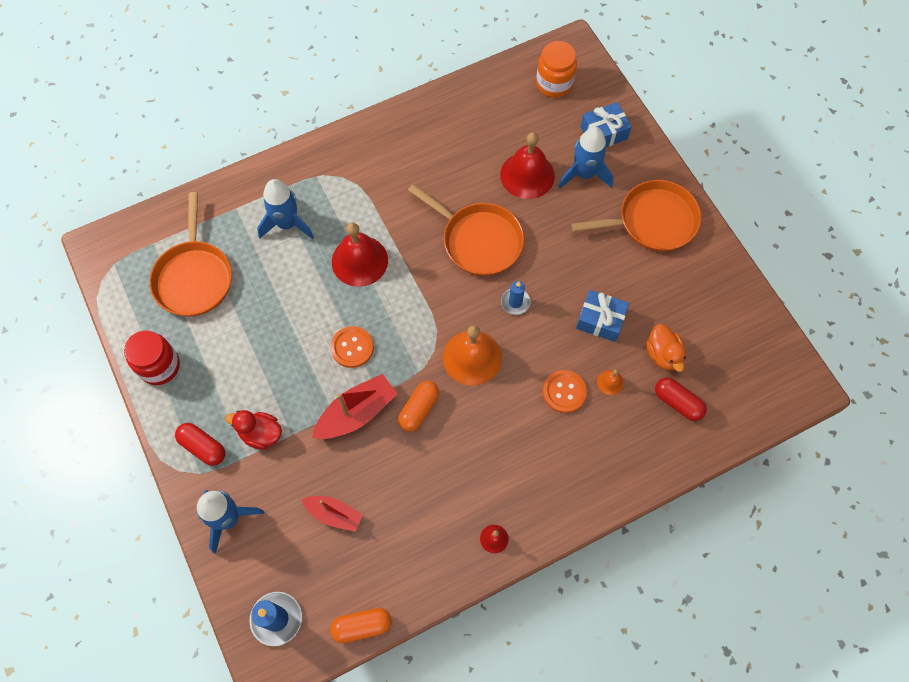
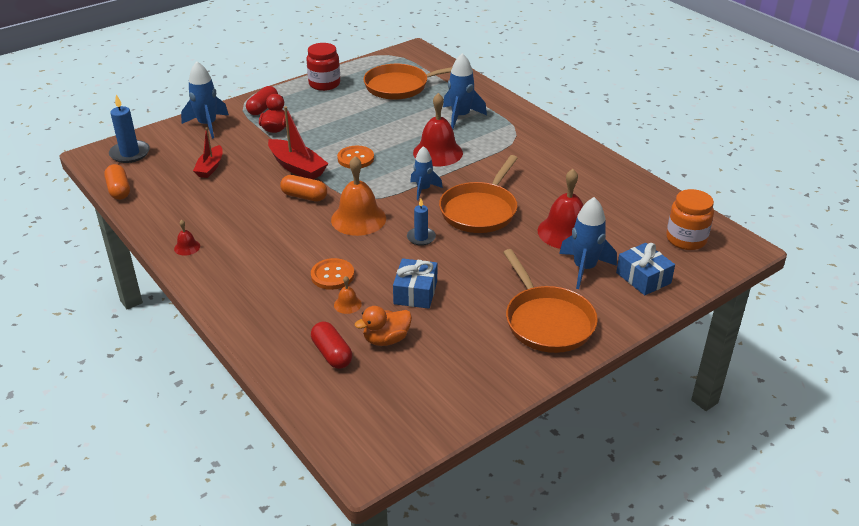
camera: 80 degrees right, 30 degrees down
(430, 286) = (423, 189): none -> blue rocket
(678, 402) = (332, 354): red capsule -> red capsule turned 60 degrees counterclockwise

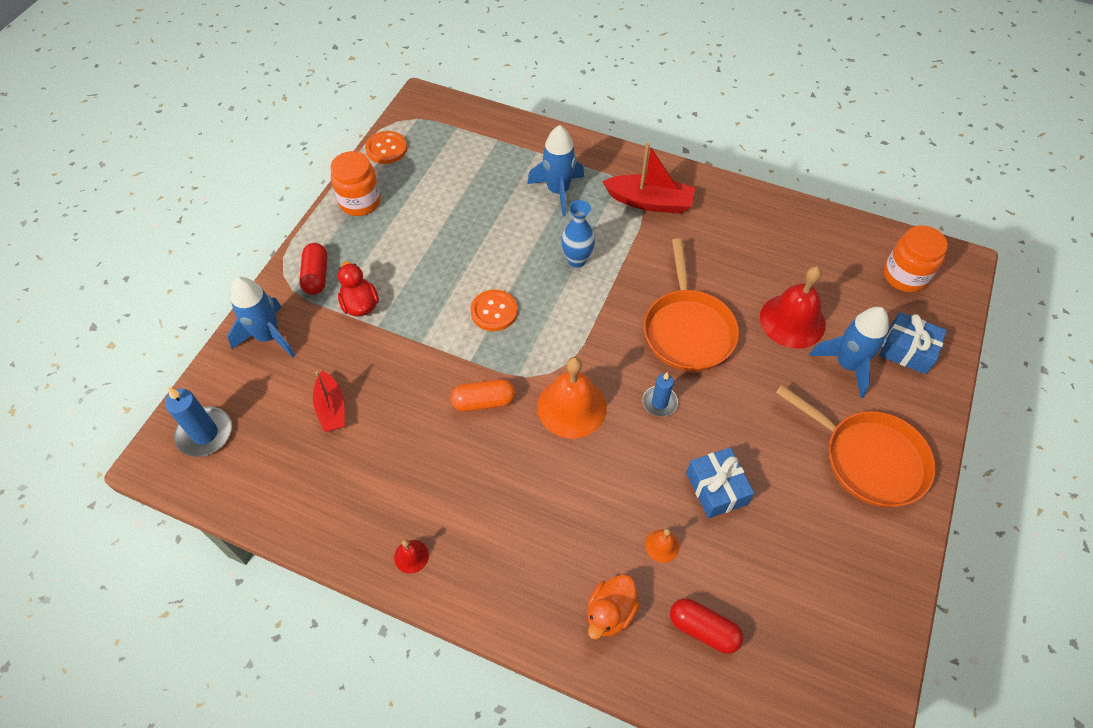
camera: 30 degrees left, 20 degrees up
(119, 190) = (244, 504): orange capsule -> none
(297, 167) = (438, 357): red boat -> red boat (649, 202)
(324, 84) = (360, 202): red jar -> orange jar
(332, 275) = (612, 510): orange button -> orange button (386, 149)
(386, 339) = (740, 575): orange duck -> orange duck (610, 613)
(400, 86) = (453, 169): orange pan -> none
(423, 189) = (606, 326): blue rocket -> none
(438, 152) = (577, 260): red bell -> blue vase

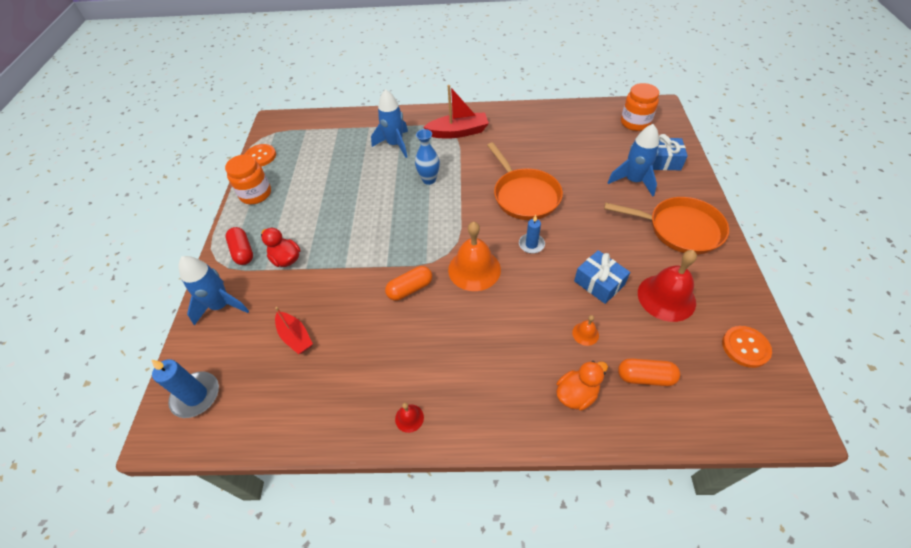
camera: 20 degrees left, 5 degrees down
(494, 311) = (388, 229): orange button -> orange button (745, 347)
(610, 613) = (576, 394): orange duck -> orange duck turned 135 degrees counterclockwise
(703, 629) = (645, 377): red capsule -> orange capsule
(792, 321) = (585, 168): red bell -> red bell (666, 297)

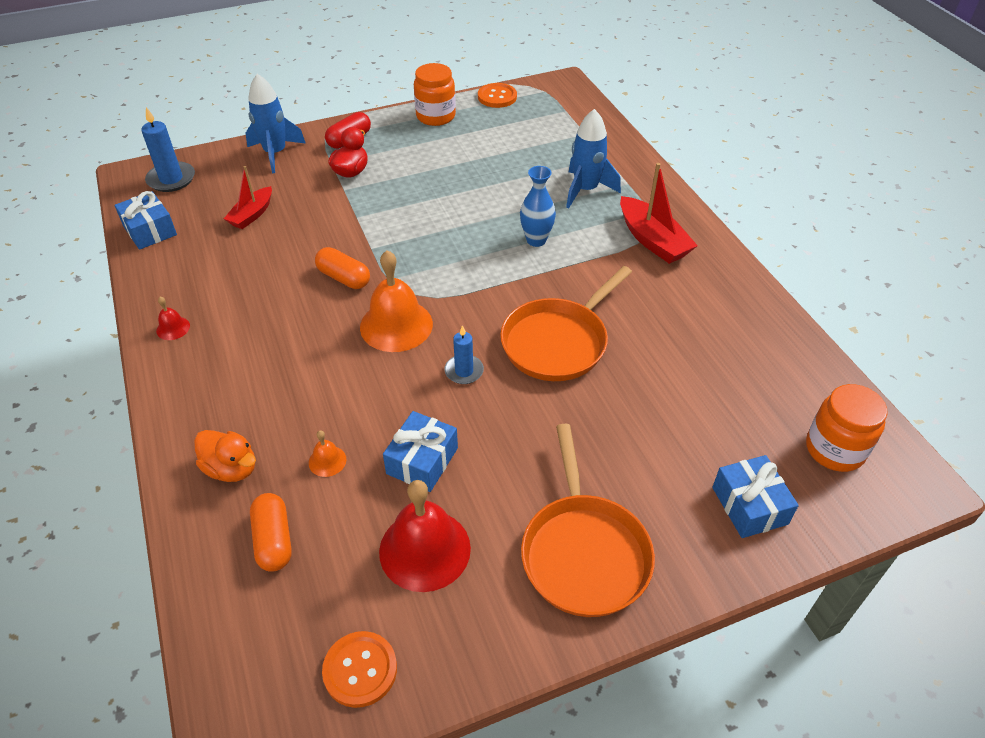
camera: 65 degrees right, 5 degrees down
(263, 424) = (150, 230): none -> blue gift
(633, 181) = (668, 470): blue rocket -> none

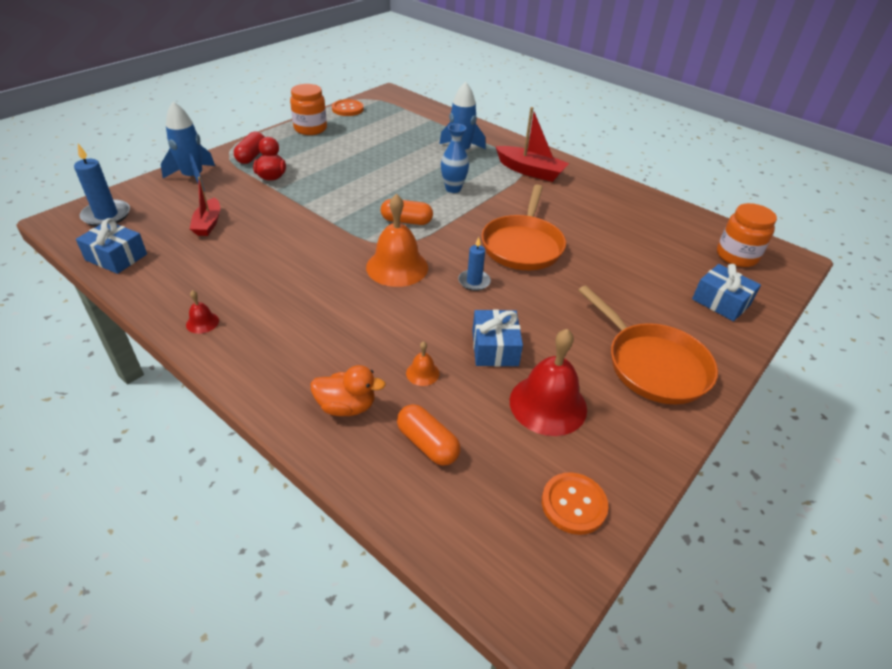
camera: 30 degrees left, 5 degrees down
(344, 278) = (327, 247): orange capsule -> orange capsule (406, 221)

